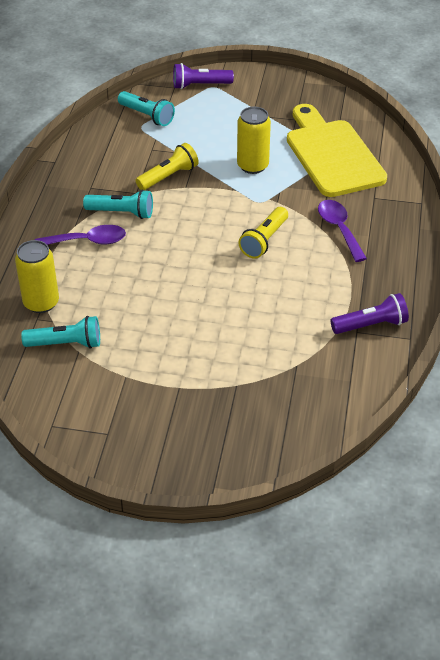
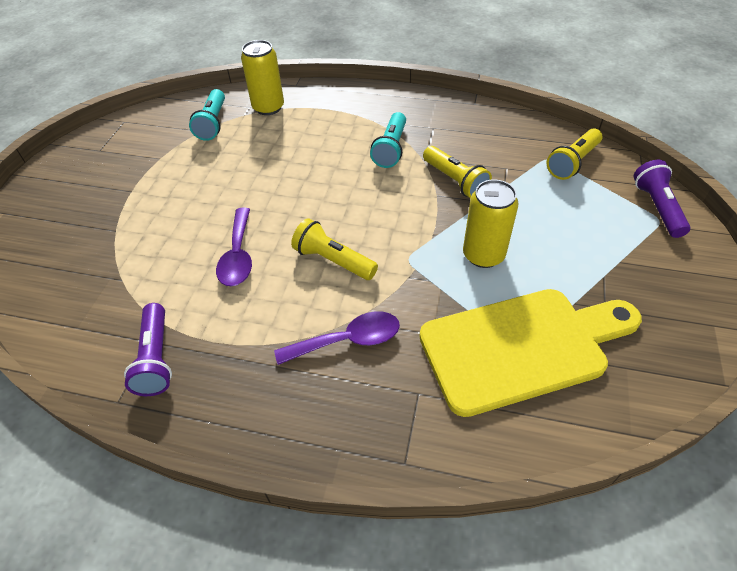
camera: 95 degrees right, 5 degrees up
(88, 241) = (348, 129): purple spoon -> purple spoon (238, 256)
(147, 116) = (572, 163): turquoise flashlight -> yellow flashlight

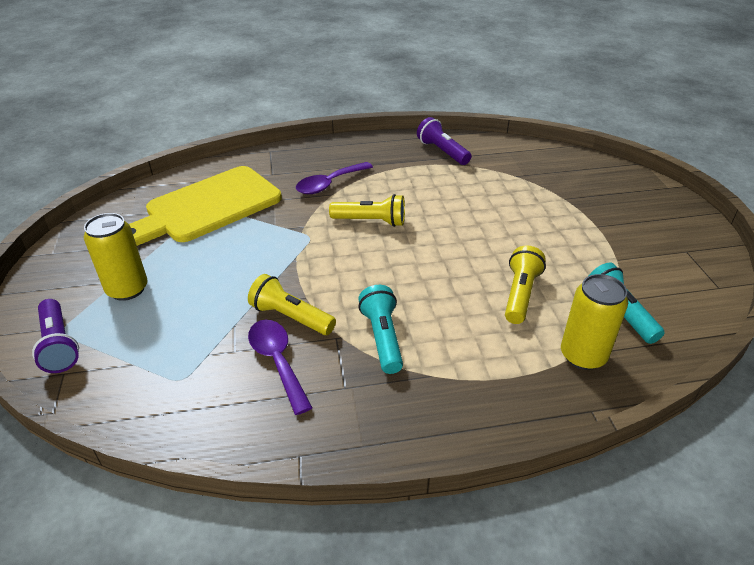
camera: 155 degrees right, 10 degrees down
(238, 256) = (448, 206): purple spoon -> purple spoon (277, 361)
(483, 255) = (245, 255): yellow can -> yellow can (127, 289)
(572, 163) = (149, 381): yellow flashlight -> yellow flashlight (520, 294)

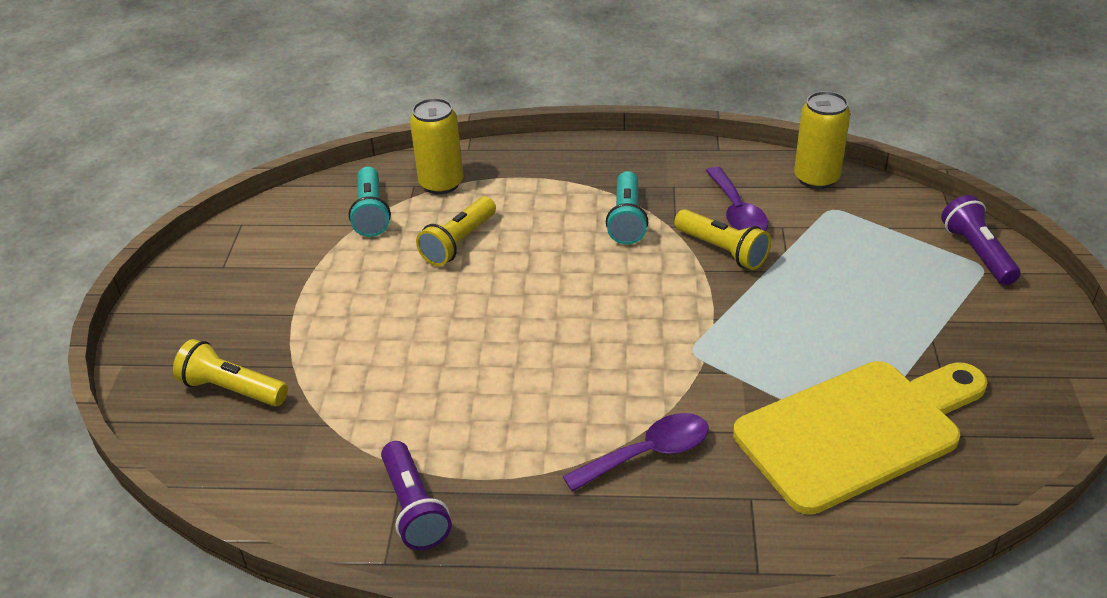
camera: 165 degrees left, 0 degrees up
(127, 289) = (929, 307): yellow can -> yellow can (816, 178)
(371, 221) = (598, 365): yellow flashlight -> yellow flashlight (232, 389)

